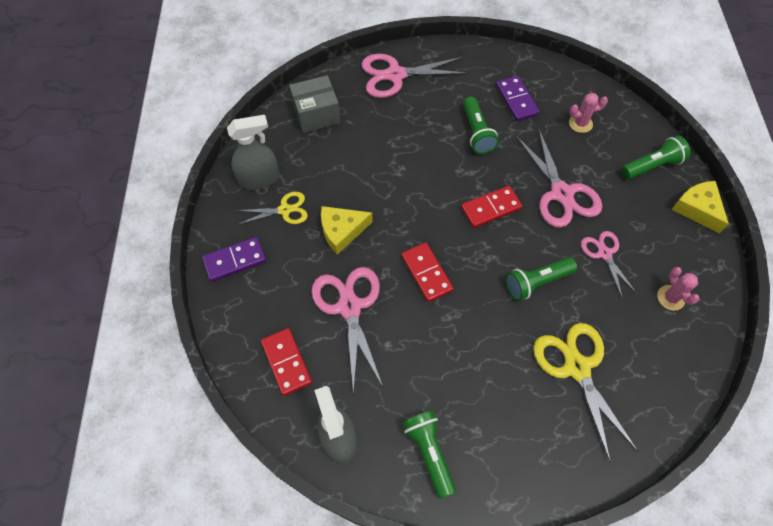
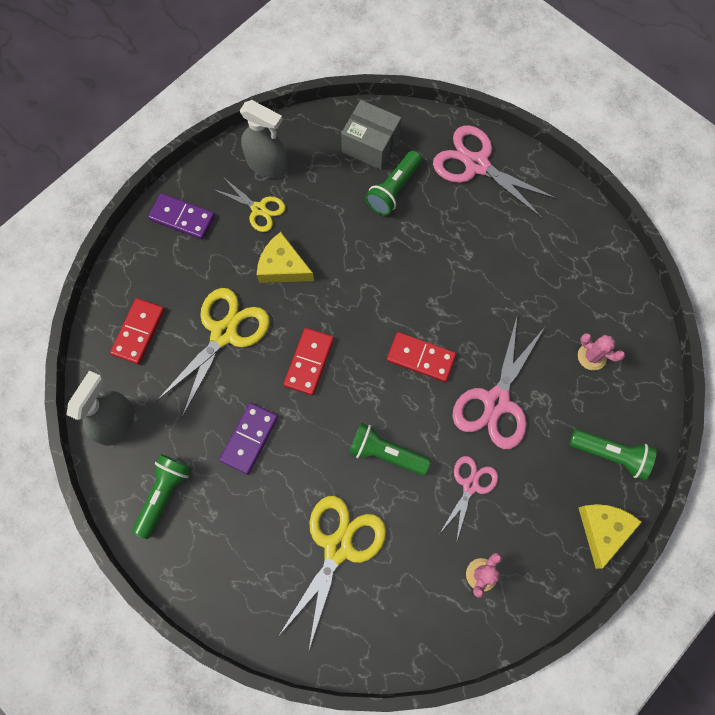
camera: 45 degrees right, 10 degrees up
(349, 307) = (224, 333): pink scissors -> yellow scissors
(476, 133) = (486, 281): green flashlight -> green flashlight (393, 190)
(516, 100) = (559, 282): purple domino -> purple domino (249, 439)

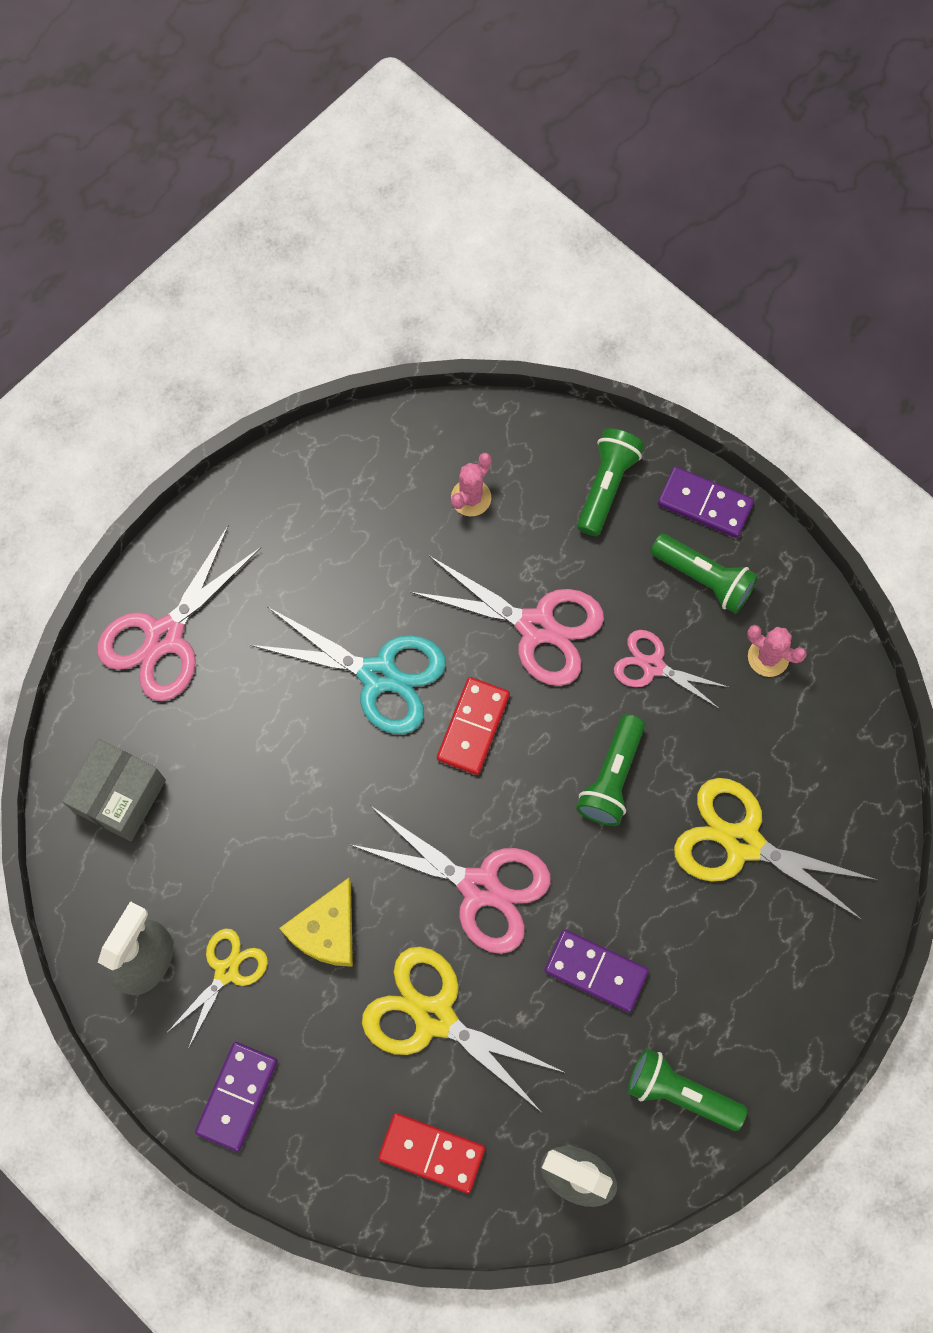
camera: 90 degrees left, 0 degrees up
(309, 362) = (480, 887): red domino -> pink scissors
(393, 190) = (201, 761): green flashlight -> green flashlight (704, 578)
(456, 296) = (378, 675): none -> turquoise scissors
(603, 530) = (704, 504): yellow cheese -> purple domino

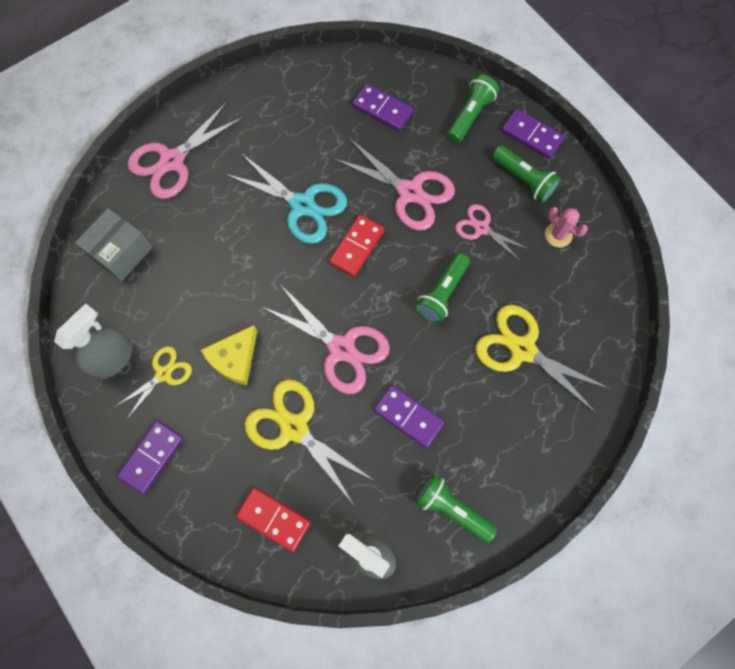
camera: 10 degrees right, 0 degrees up
(471, 498) = (382, 109): pink cactus -> purple domino

